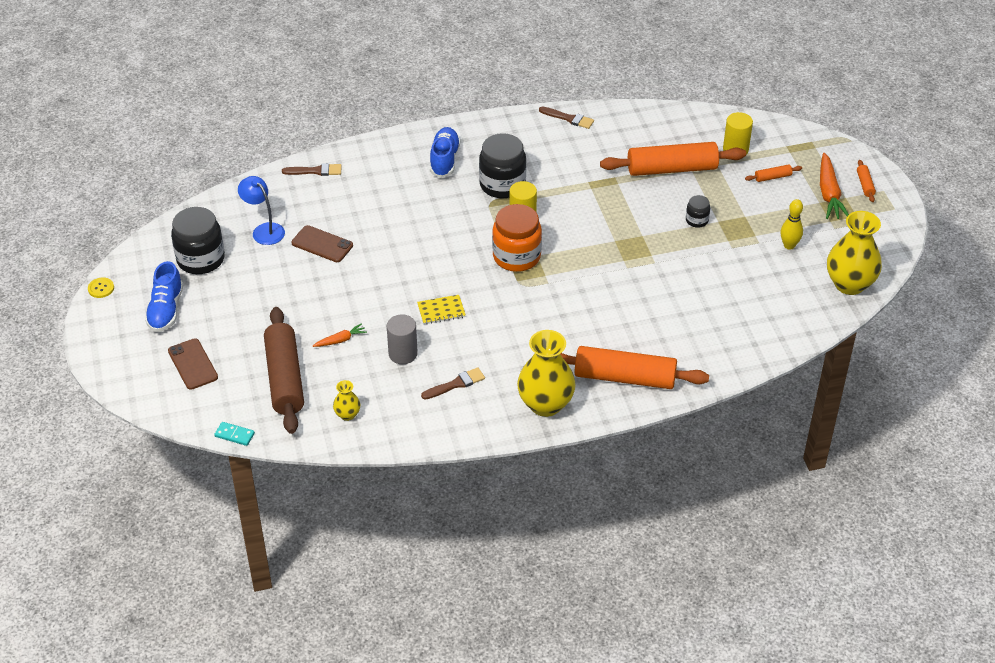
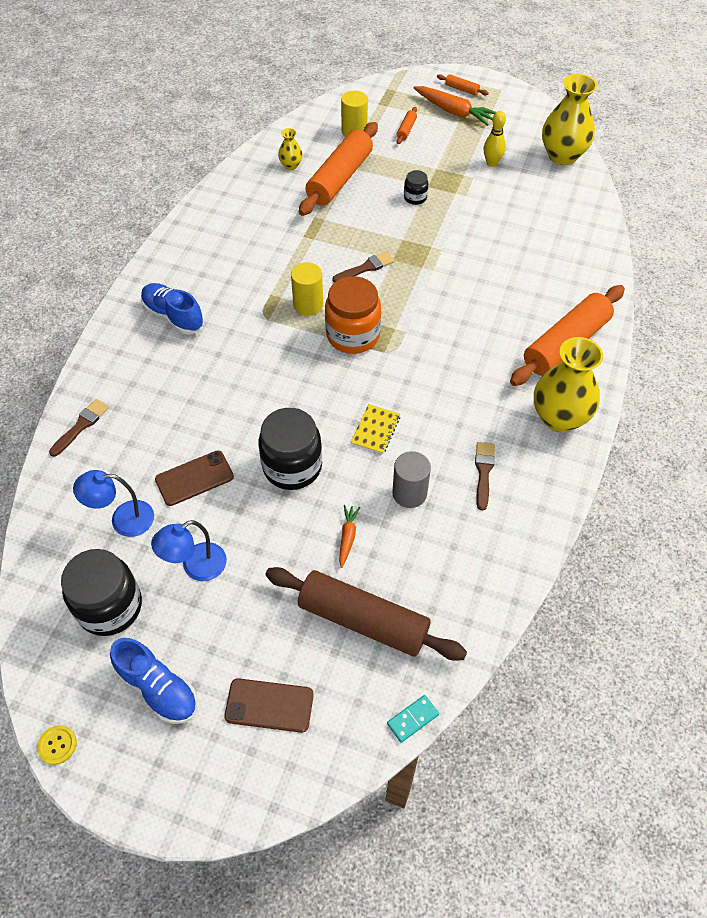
camera: 55 degrees left, 10 degrees up
(258, 281) = (196, 567): none -> blue lamp
(347, 414) = (459, 589): yellow vase -> yellow vase (291, 165)
(502, 185) = (249, 294): black jar -> black jar (292, 466)
(569, 118) = (211, 205): brown brush -> brown brush (366, 268)

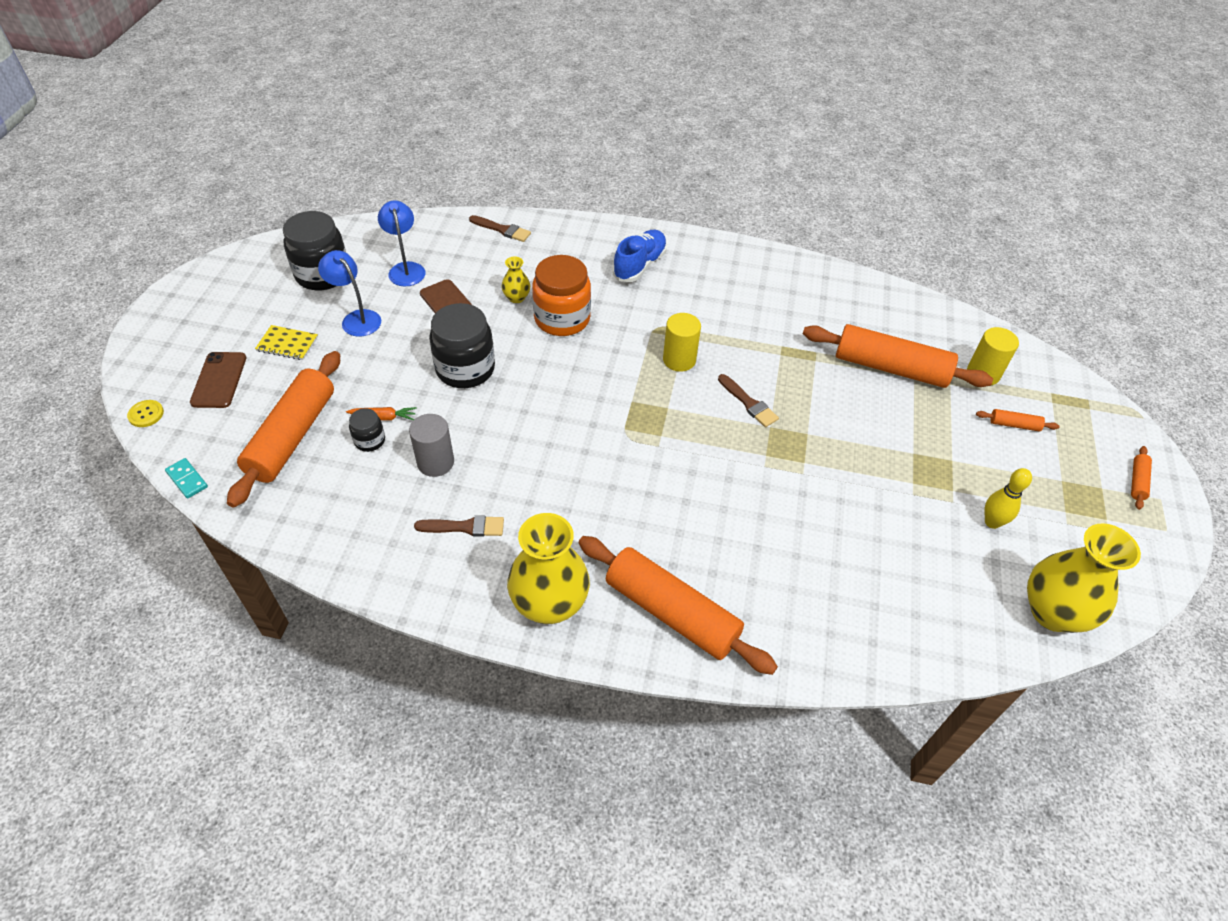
camera: 80 degrees right, 5 degrees down
(57, 745) = (209, 267): yellow button -> yellow button (146, 414)
(158, 688) = (246, 312): blue shoe -> none
(291, 165) = (894, 324): yellow vase -> yellow vase (516, 298)
(353, 335) = (643, 400): orange jar -> orange jar (562, 319)
(363, 620) = (292, 436): brown rolling pin -> orange rolling pin
(375, 430) = (515, 429): yellow notebook -> yellow notebook (287, 344)
(415, 197) = (886, 441): black jar -> black jar (369, 440)
(453, 112) = (1081, 474): orange carrot -> none

